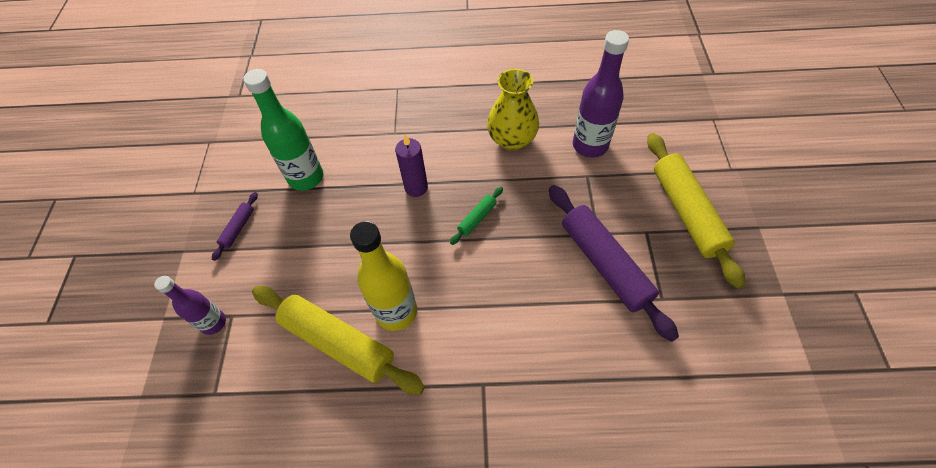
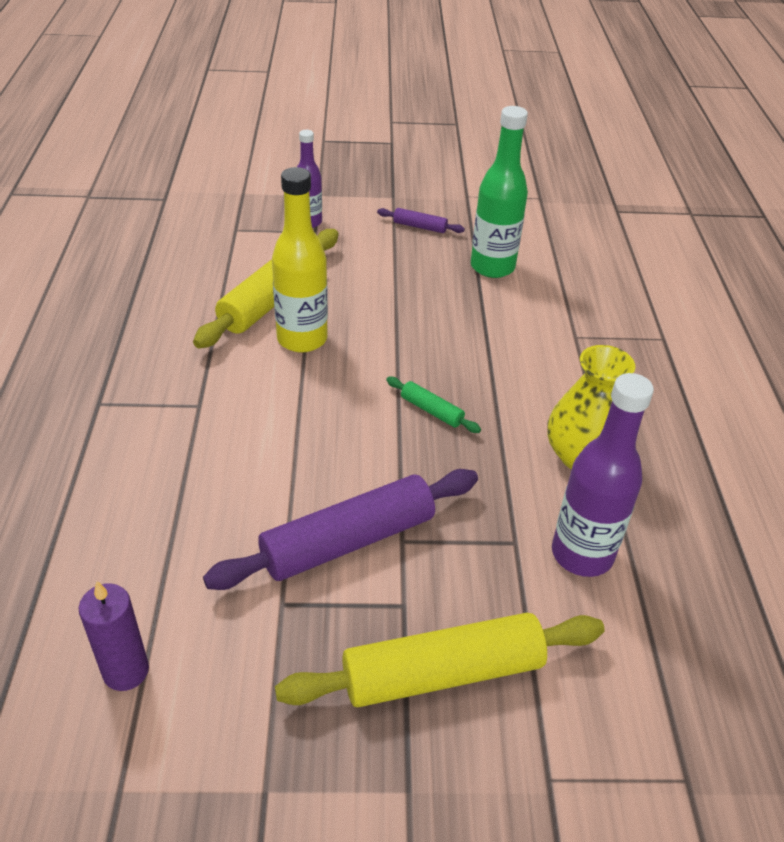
camera: 85 degrees right, 15 degrees down
(416, 187) = (482, 355): purple candle -> purple candle (126, 671)

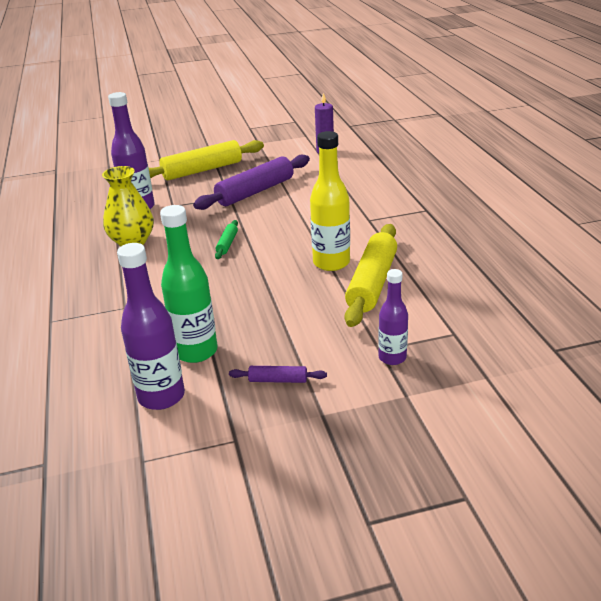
camera: 170 degrees right, 10 degrees down
(431, 411) = (227, 244): green rolling pin -> green rolling pin turned 75 degrees clockwise
(526, 236) = (161, 396): none -> purple bottle

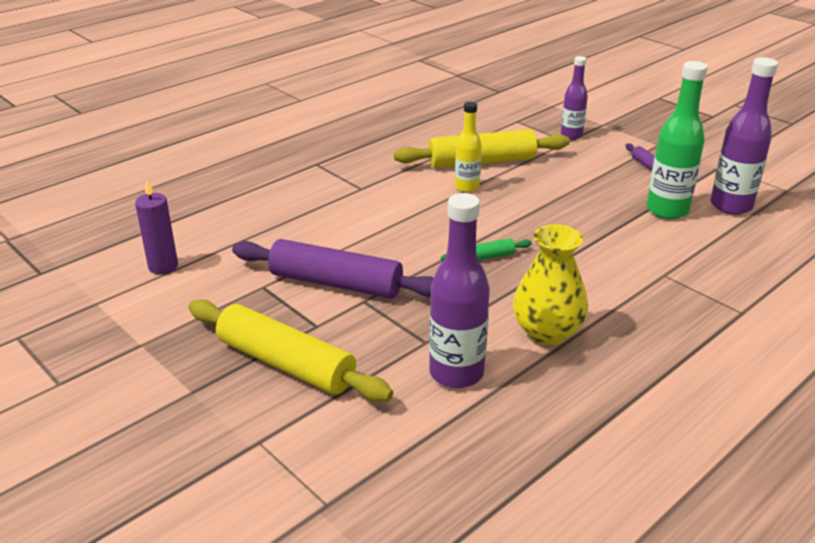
camera: 120 degrees left, 0 degrees up
(331, 263) = (467, 187): yellow bottle -> yellow bottle, size x0.62

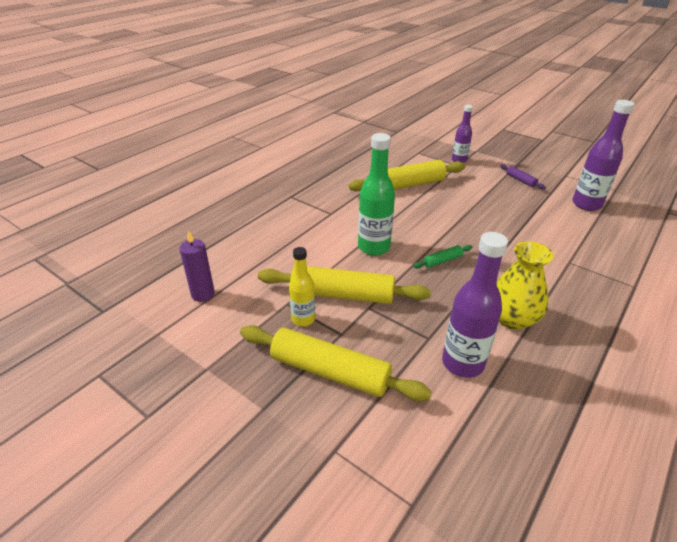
camera: 10 degrees left, 5 degrees up
(336, 283) = (342, 295): purple rolling pin -> yellow rolling pin
(467, 187) = (405, 206): yellow bottle -> yellow bottle (303, 319)
(667, 210) = (547, 212): green bottle -> green bottle (374, 247)

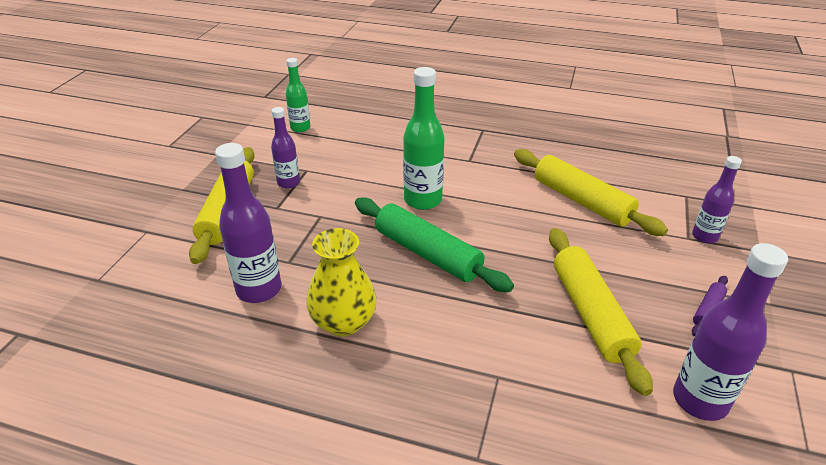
camera: 70 degrees right, 0 degrees up
(203, 294) = (300, 128): purple candle -> green bottle
(303, 319) = (288, 183): yellow bottle -> purple bottle
(342, 295) = (332, 196): yellow rolling pin -> yellow rolling pin (590, 314)
(442, 261) = (427, 254): green rolling pin -> green rolling pin, size x2.22

